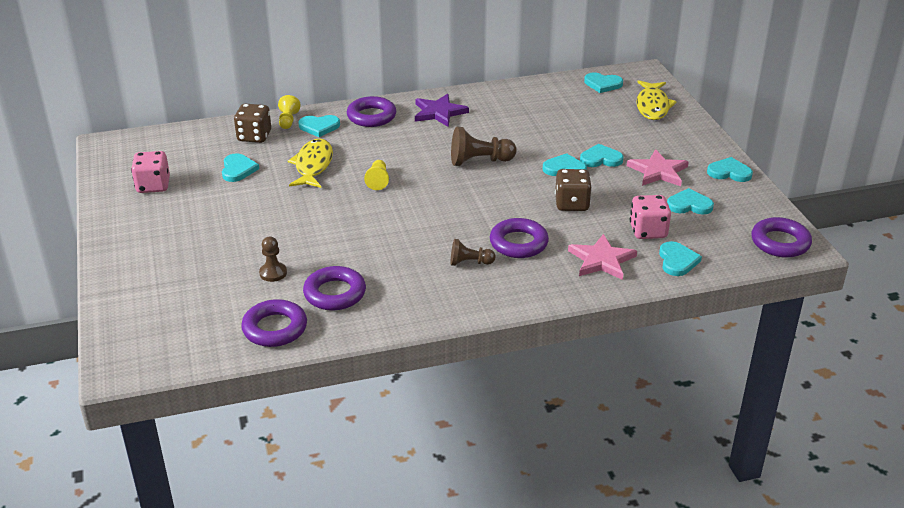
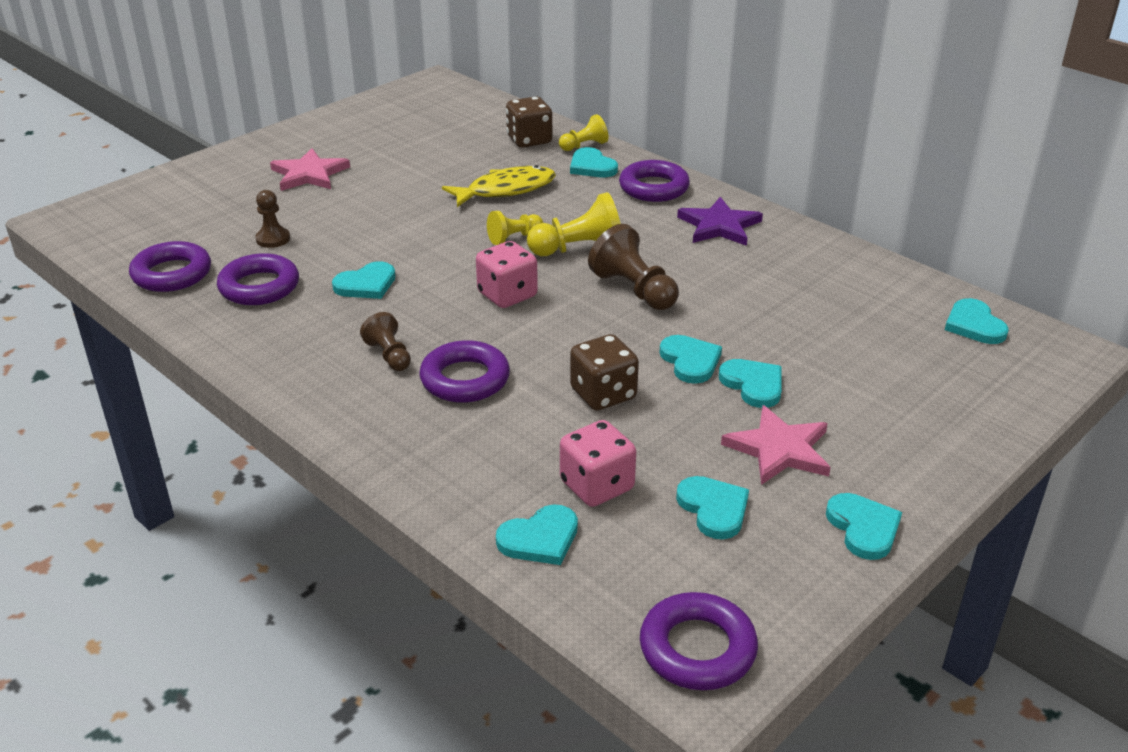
camera: 60 degrees right, 0 degrees up
(153, 186) = (381, 126): pink dice -> pink dice (507, 295)
(238, 169) = (454, 154): turquoise heart -> turquoise heart (366, 284)
(416, 163) = (579, 249): none -> yellow pawn
(601, 260) = (482, 462): pink star -> pink star (309, 174)
(652, 106) = (973, 389): yellow fish -> none

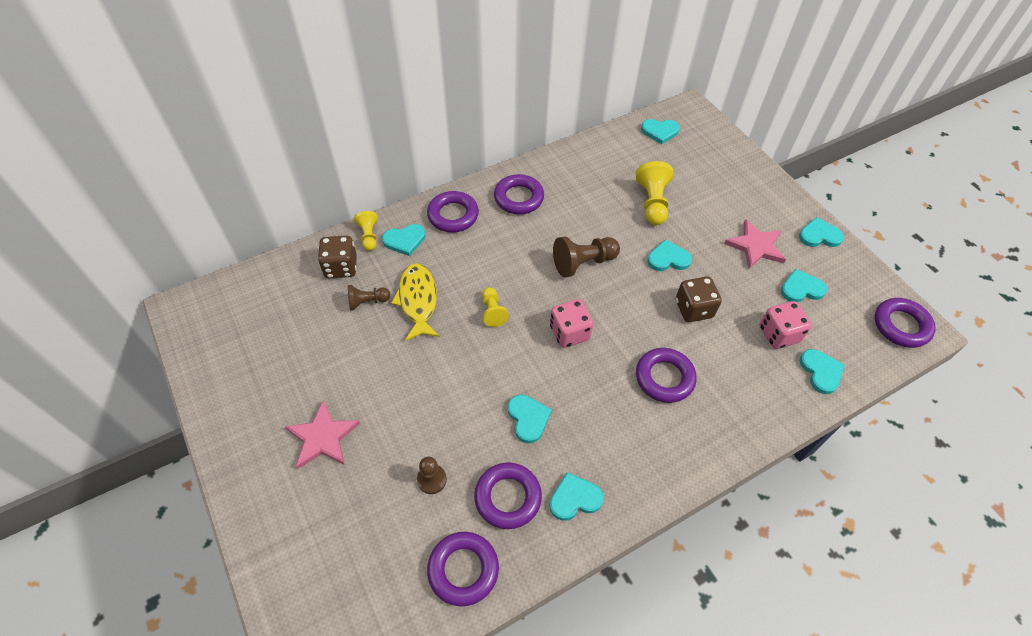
camera: 75 degrees left, 20 degrees up
(389, 355) = (627, 418): brown pawn -> brown pawn (367, 302)
(579, 249) = (522, 278): yellow pawn -> yellow pawn (652, 203)
(719, 226) = (518, 198): purple star -> purple ring
(753, 385) = (696, 238): turquoise heart -> turquoise heart (574, 498)

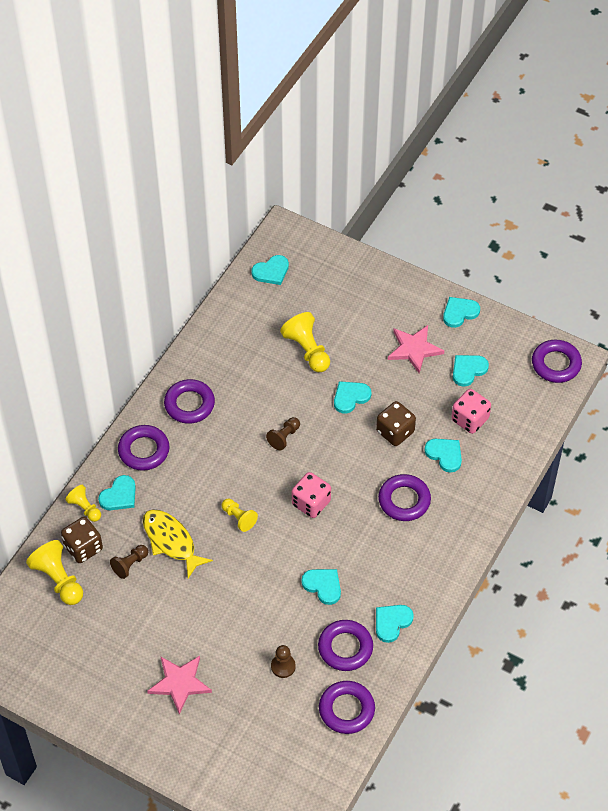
camera: 30 degrees left, 0 degrees up
(299, 283) = (58, 580): none -> yellow pawn
(583, 263) = (284, 437): brown pawn -> brown pawn, size x0.61
(821, 372) = (514, 434): turquoise heart -> turquoise heart (445, 455)

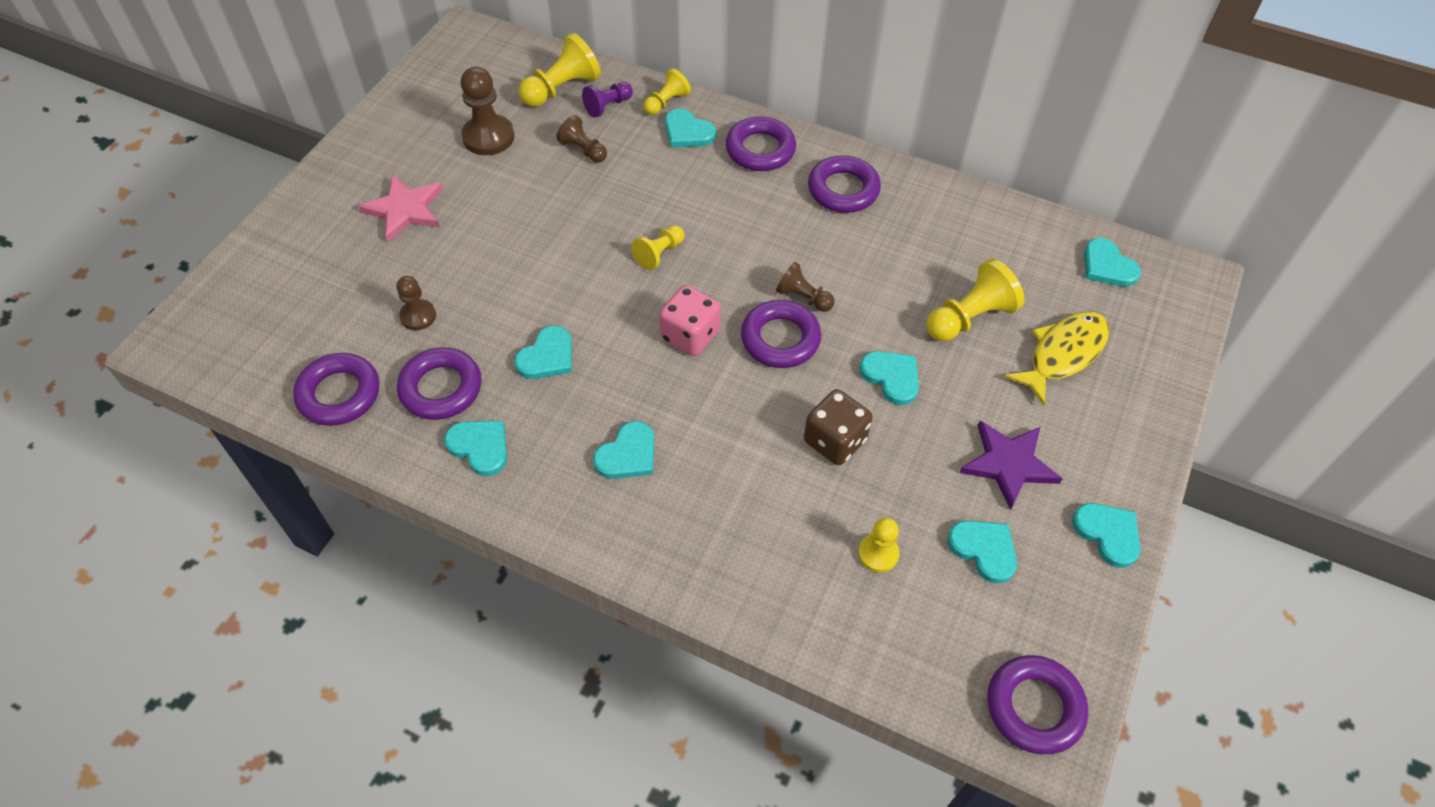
camera: 85 degrees right, 0 degrees up
(83, 548) = (608, 106): brown dice -> purple pawn
(107, 630) = (488, 137): none -> brown pawn
(171, 541) = (619, 186): yellow fish -> yellow fish (1063, 354)
(404, 500) = (703, 457): purple ring -> purple ring (780, 339)
(414, 349) = (1008, 464): pink star -> purple star
(445, 455) = (799, 515): turquoise heart -> turquoise heart (628, 454)
(470, 419) = (878, 554): pink dice -> yellow pawn

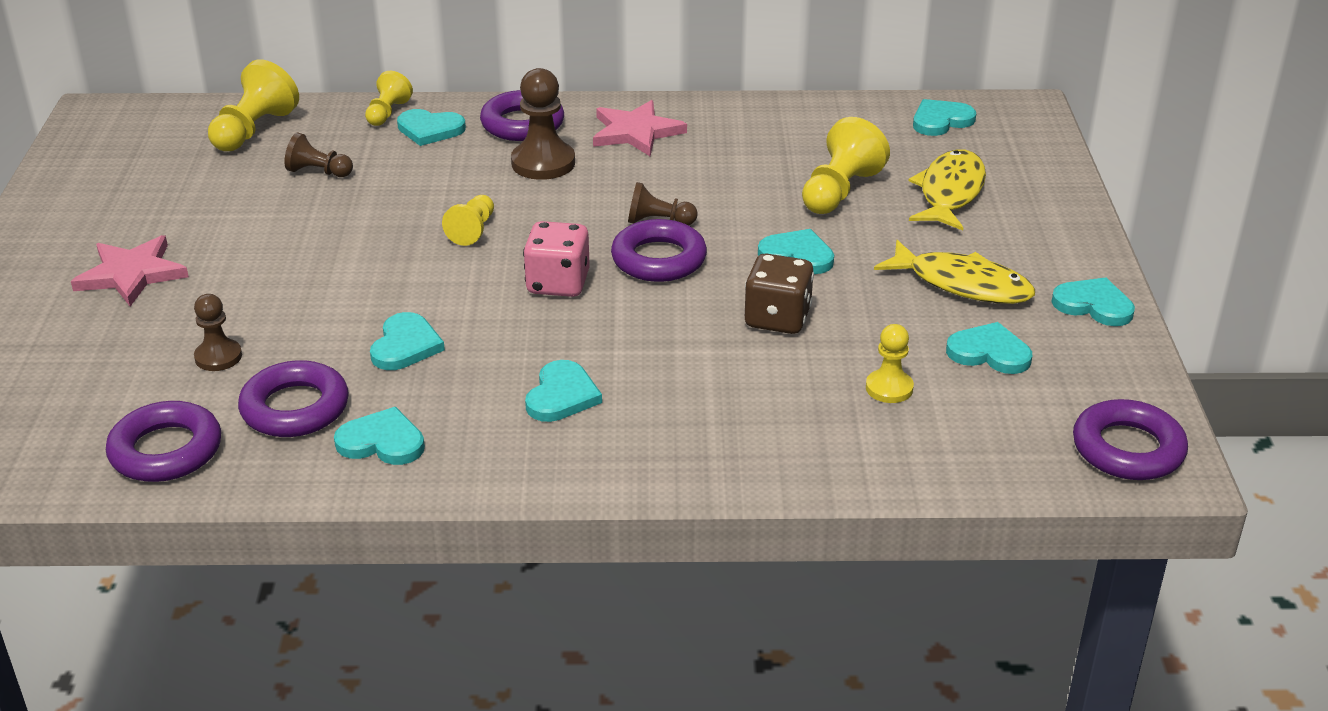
camera: 25 degrees left, 20 degrees down
(488, 137) = (193, 189): brown pawn -> brown pawn (543, 163)
(608, 106) = (320, 131): purple pawn -> none
(843, 190) = (636, 132): purple ring -> pink star
(1008, 464) = (962, 284): purple star -> yellow fish
(1107, 266) = (941, 121): turquoise heart -> turquoise heart turned 120 degrees clockwise

